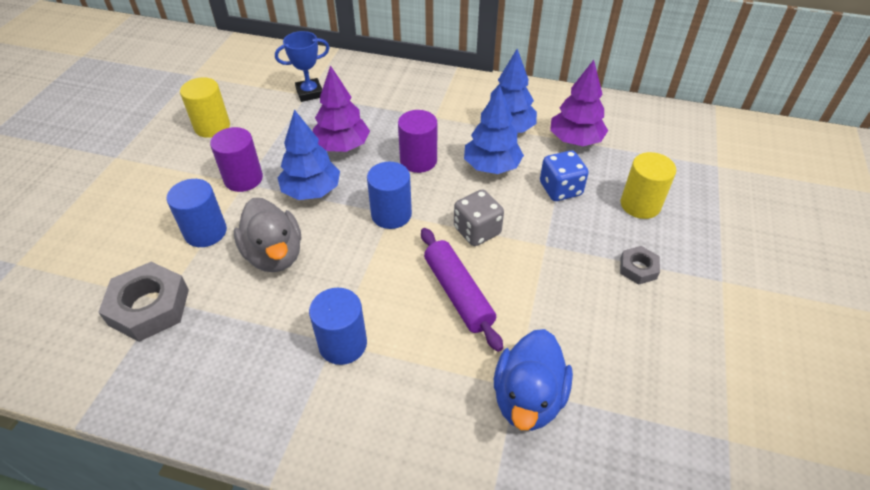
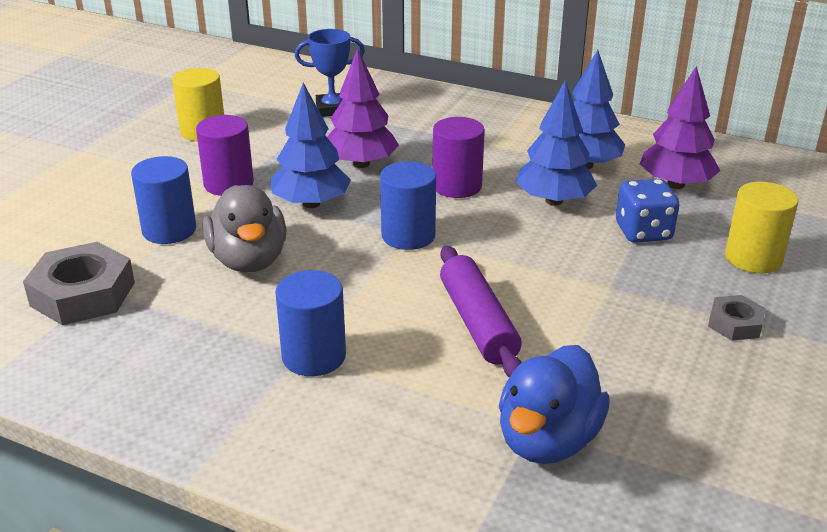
camera: 10 degrees right, 15 degrees down
(477, 231) = (518, 263): grey dice -> none

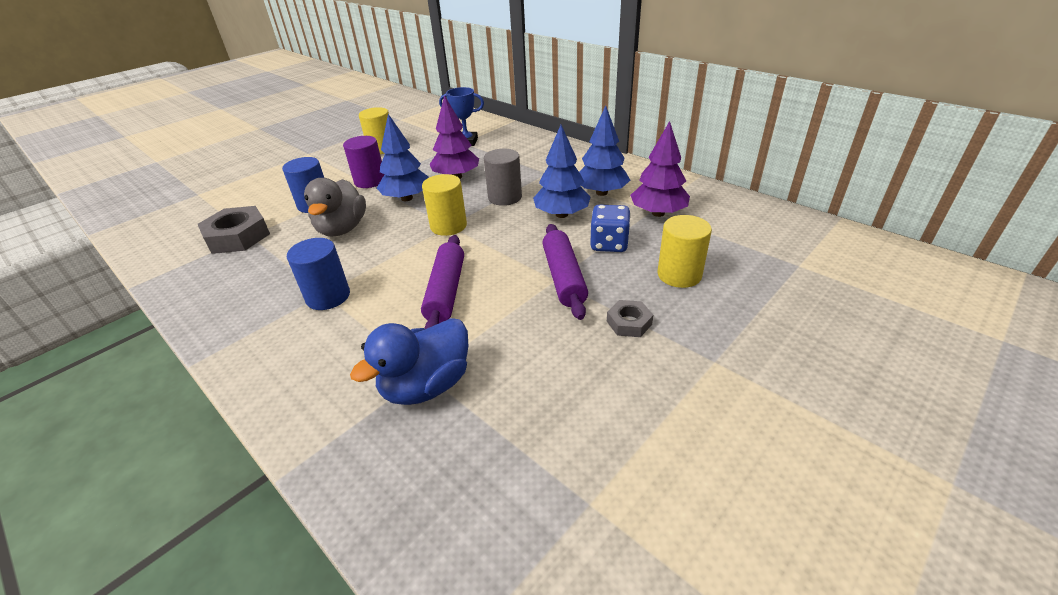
camera: 20 degrees right, 5 degrees up
(408, 235) = (448, 226): blue cylinder -> yellow cylinder
(457, 186) = (505, 197): purple cylinder -> grey cylinder
(617, 282) = (563, 277): none -> purple rolling pin

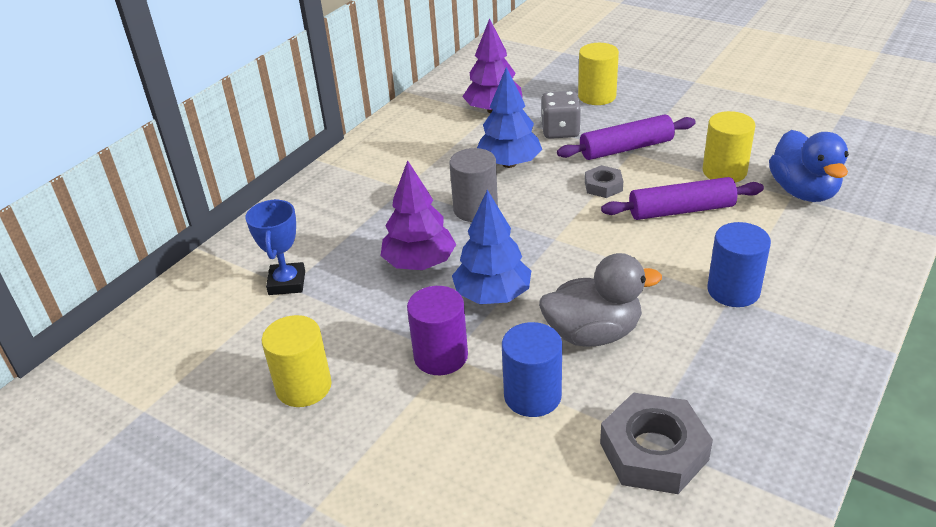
camera: 100 degrees left, 0 degrees up
(426, 385) = (803, 191): blue duck -> blue duck turned 45 degrees clockwise
(448, 226) = (556, 238): yellow cylinder -> yellow cylinder (724, 171)
(601, 192) = (453, 144): blue tree -> none
(609, 244) = (560, 131): blue dice -> grey dice
(629, 323) = (672, 113): grey nut -> grey nut (603, 186)

